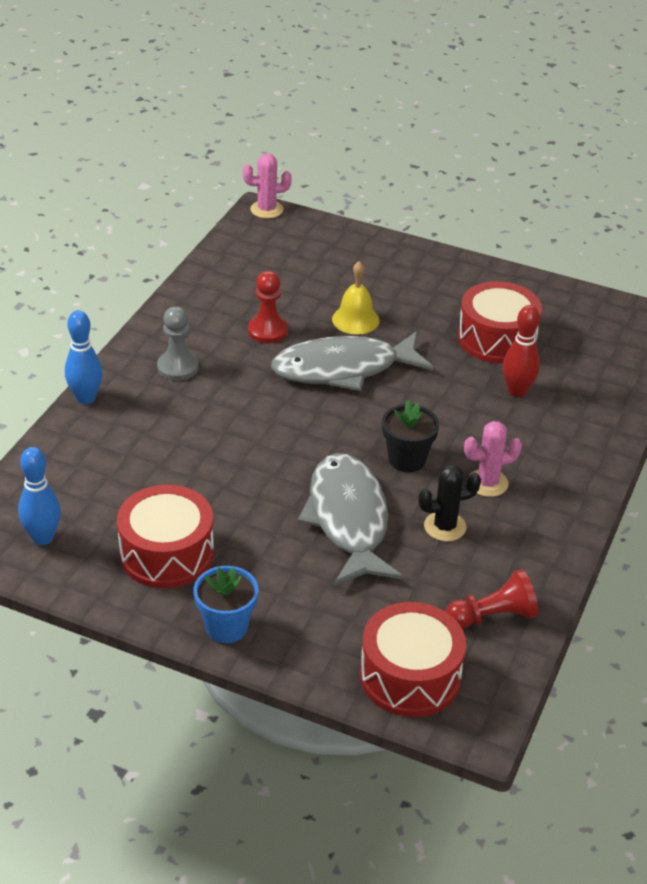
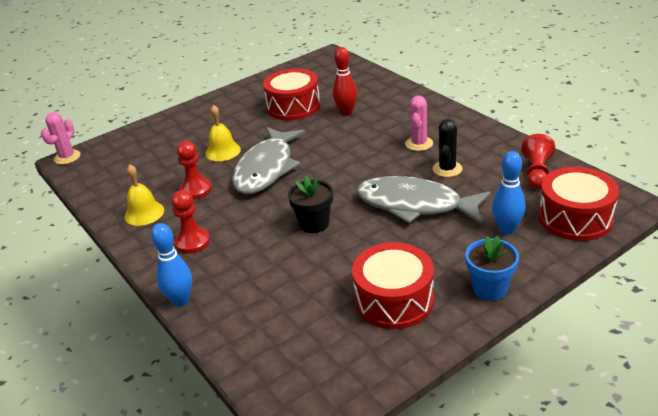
camera: 55 degrees left, 5 degrees down
(43, 538) = (329, 369): blue bowling pin -> blue bowling pin (507, 229)
(177, 367) = (192, 242): grey pawn -> red pawn
(204, 311) = (144, 213): none -> yellow bell
(407, 459) = (375, 167): black flower pot -> black flower pot (314, 224)

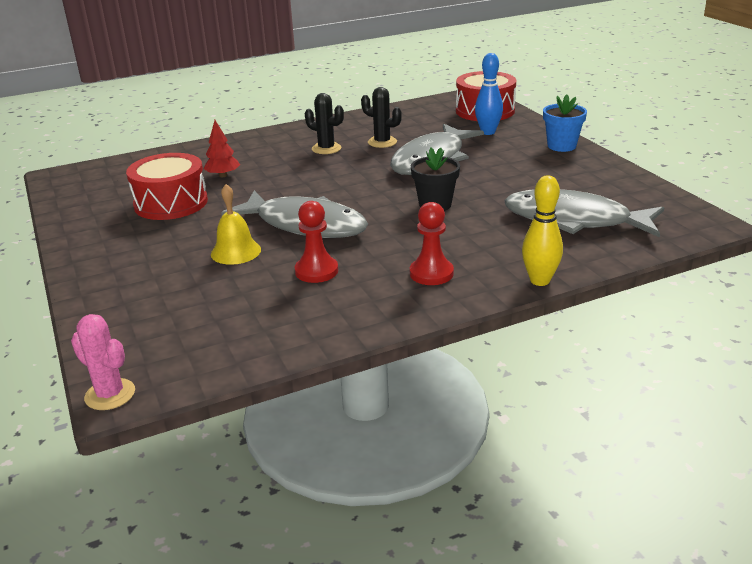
camera: 80 degrees left, 5 degrees down
(144, 213) = (345, 309): yellow bell -> none
(181, 301) = (540, 280): blue bowling pin -> yellow bowling pin
(296, 313) = (574, 220): none -> grey fish
(346, 112) = (223, 175): red bowling pin -> red tree
(394, 300) = (566, 179): red drum -> none
(419, 144) = (326, 148): pink cactus -> black cactus
(536, 173) = (414, 114): red pawn -> none

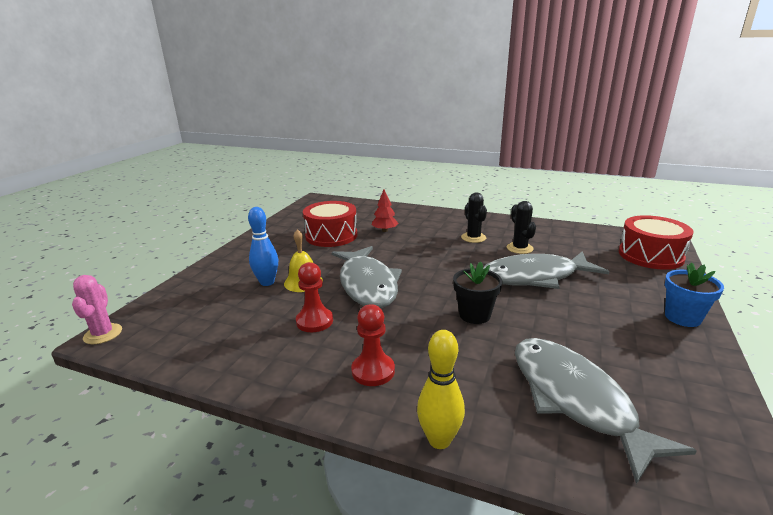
camera: 45 degrees right, 5 degrees down
(488, 132) = (623, 274): blue bowling pin -> blue bowling pin (267, 282)

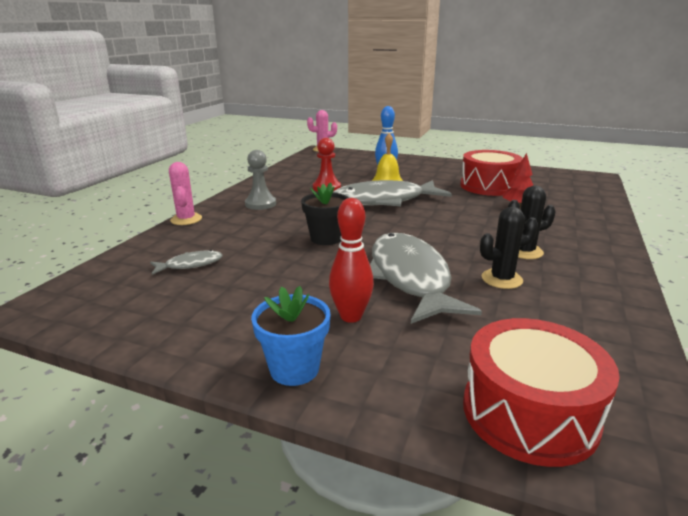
camera: 90 degrees right, 0 degrees up
(373, 371) = (260, 204): red pawn -> grey pawn
(439, 440) = (186, 219): yellow bowling pin -> pink cactus
(575, 400) = (190, 265): grey fish -> grey fish, size x0.44
(605, 299) = (351, 316): none -> red bowling pin

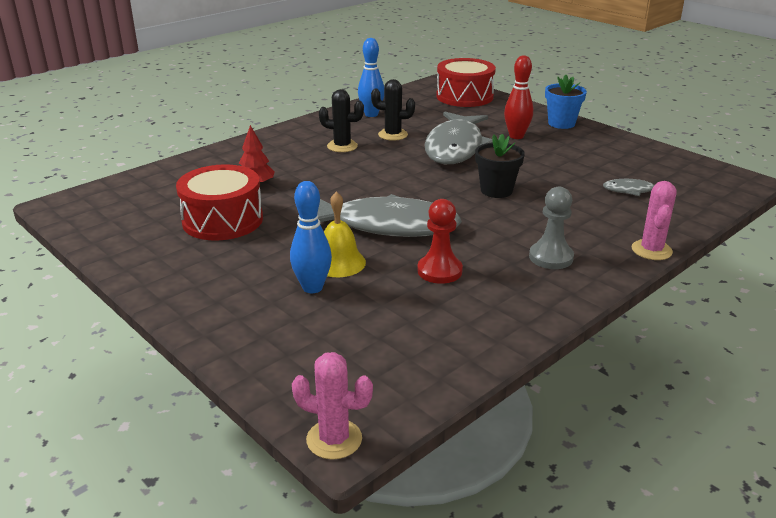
camera: 155 degrees left, 5 degrees up
(586, 309) = (371, 114): none -> blue bowling pin

